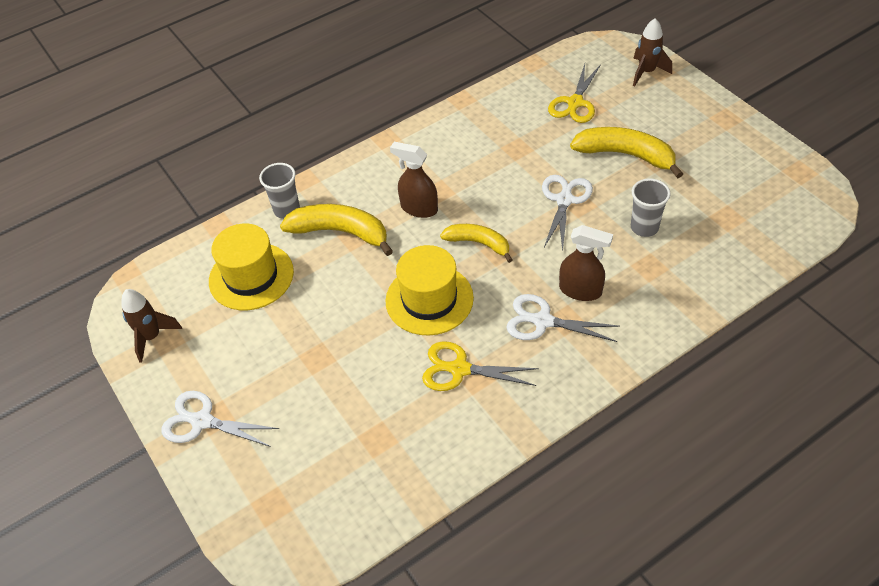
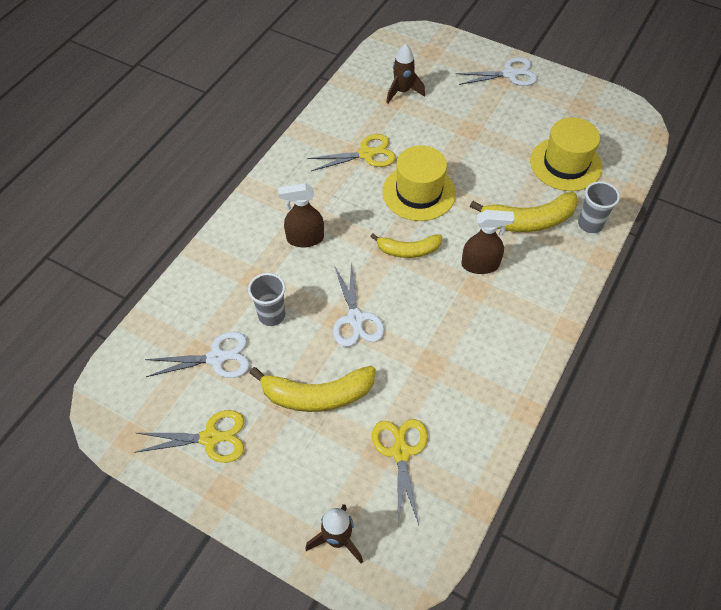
camera: 150 degrees right, 5 degrees up
(152, 337) = (592, 104): brown rocket -> brown rocket (402, 92)
(543, 321) = (323, 205): white scissors -> white scissors (216, 358)
(728, 153) = (210, 438): none -> yellow scissors

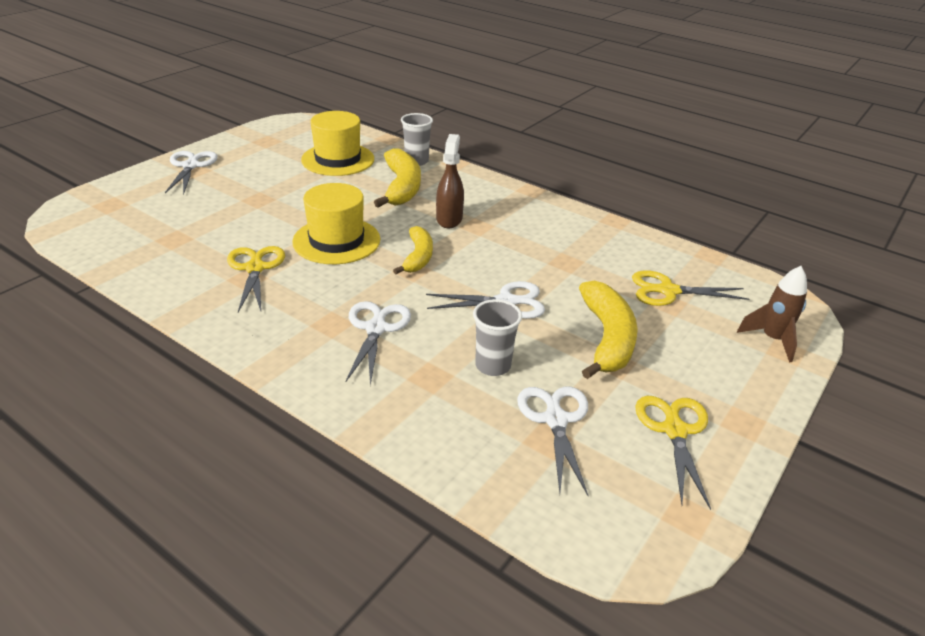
camera: 85 degrees left, 20 degrees down
(305, 239) = (376, 329): brown spray bottle -> white scissors
(402, 92) = (164, 231): brown rocket -> none

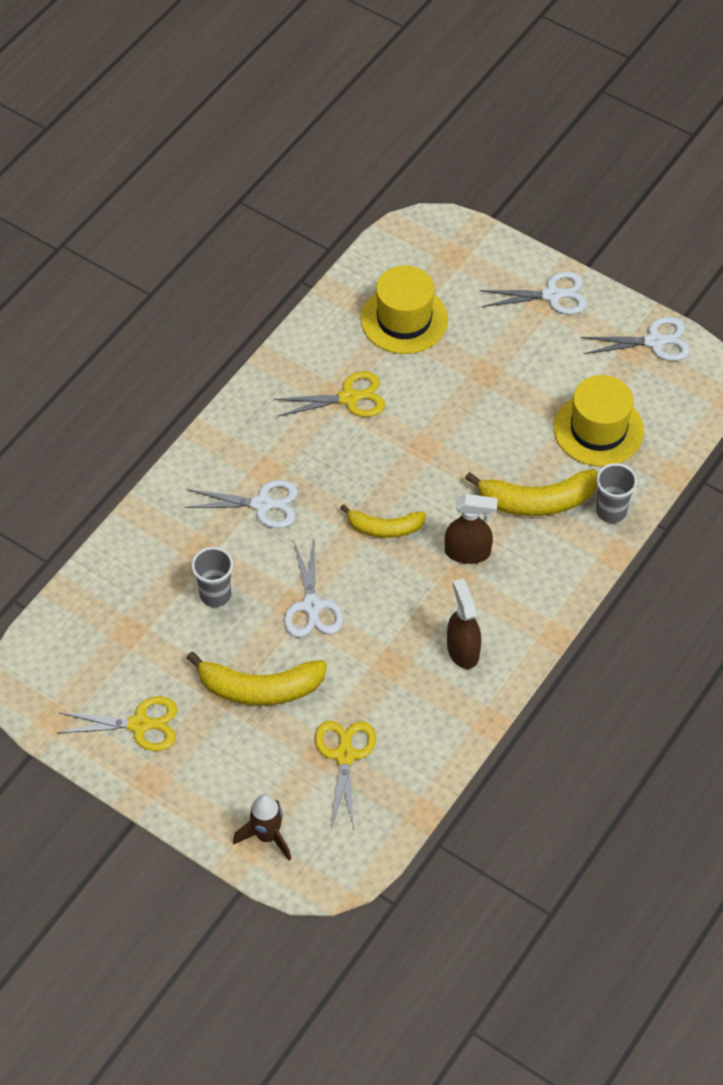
camera: 90 degrees right, 20 degrees up
(336, 241) = (407, 454): yellow hat -> yellow hat (404, 319)
(547, 227) = (462, 650): none -> brown spray bottle
(555, 420) = (150, 638): white scissors -> white scissors (654, 341)

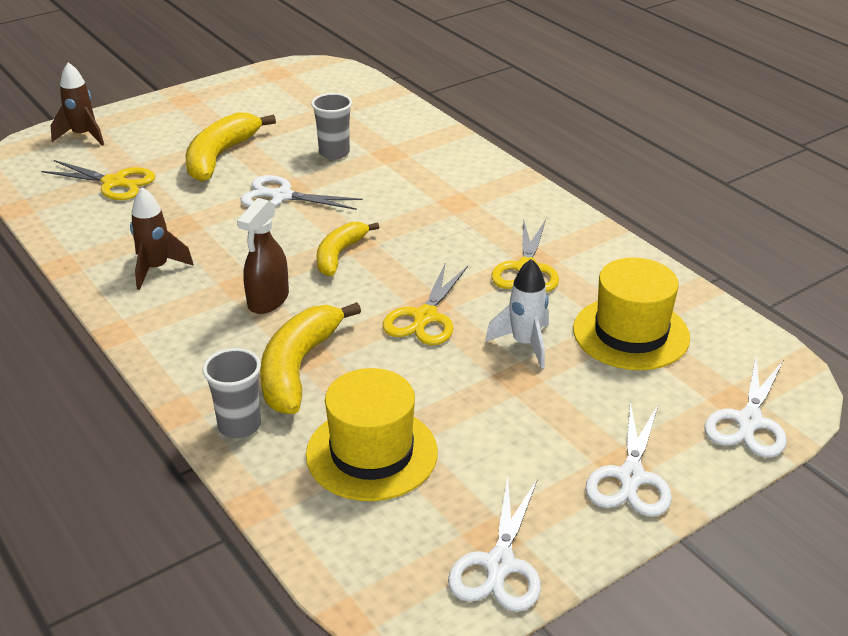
camera: 110 degrees right, 20 degrees down
(139, 724) = (238, 102): yellow scissors -> yellow scissors (425, 317)
(262, 504) = (418, 192): white scissors -> white scissors (749, 422)
(445, 377) = (525, 344): none -> white rocket
(462, 650) = (156, 269): brown spray bottle -> brown rocket

